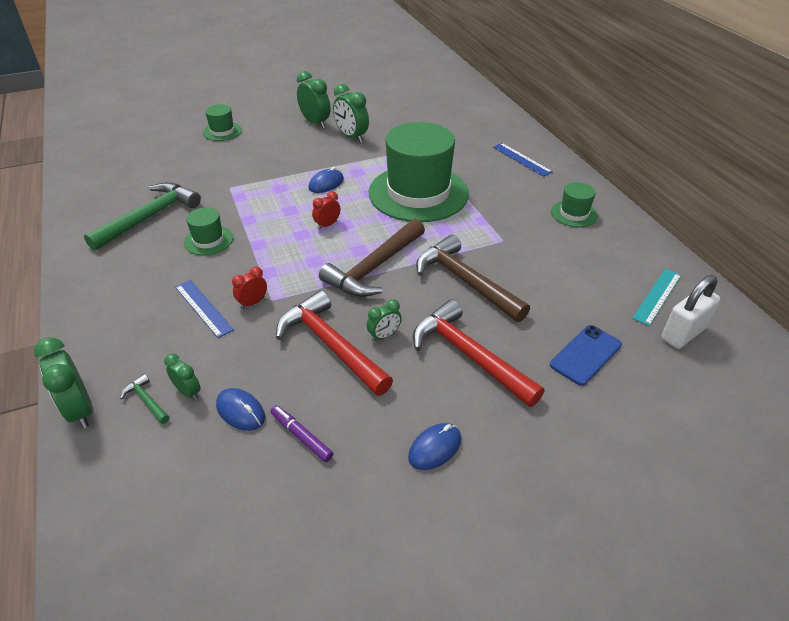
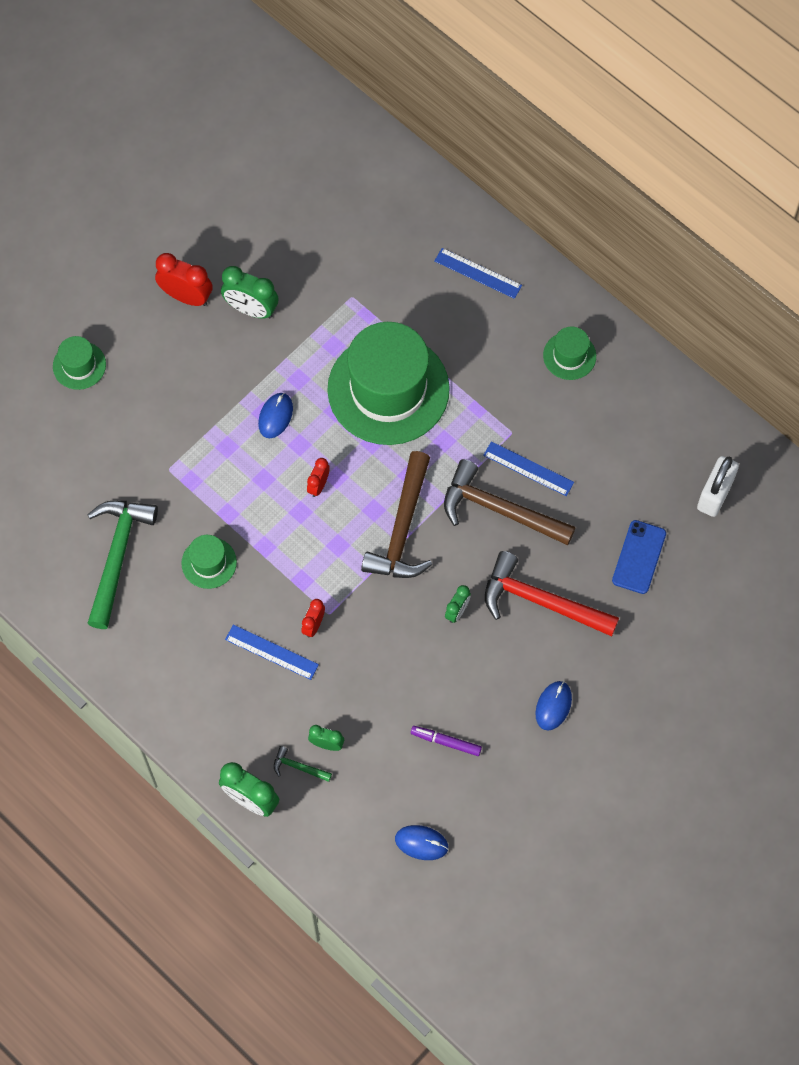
camera: 25 degrees left, 25 degrees up
(240, 411) = (383, 742): blue mouse -> blue mouse (421, 843)
(315, 123) = (186, 297): green clock -> red clock
(330, 345) = (416, 643): red hammer -> none
(505, 264) = (528, 469): none -> blue ruler
(657, 296) = (683, 453): turquoise ruler -> none

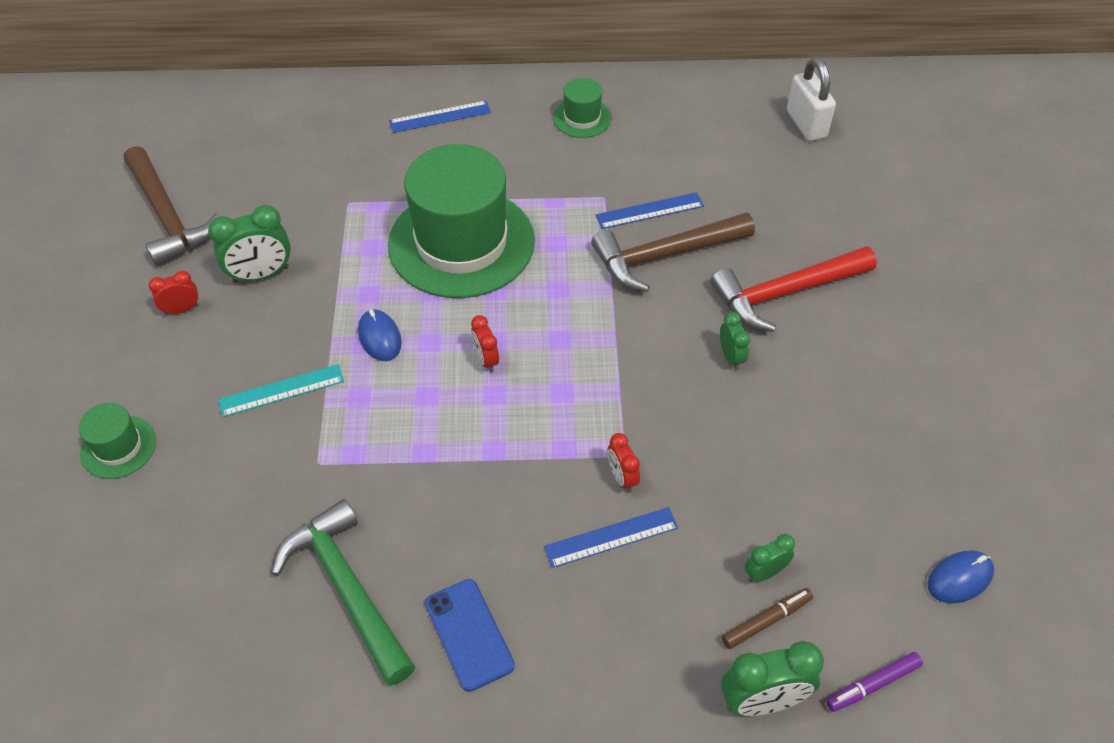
camera: 45 degrees left, 15 degrees down
(186, 297) = (182, 309): red clock -> red clock, size x0.58
(191, 404) = (281, 390): none -> turquoise ruler
(209, 563) = (454, 511): green hat -> none
(298, 767) = (766, 621): green hammer -> brown marker
(402, 529) = (603, 333): brown hammer -> brown hammer (168, 216)
(446, 742) = (861, 469): purple marker -> purple marker (872, 685)
(553, 706) = (902, 360): blue mouse -> none
(639, 557) = (812, 203): blue phone -> blue phone (469, 634)

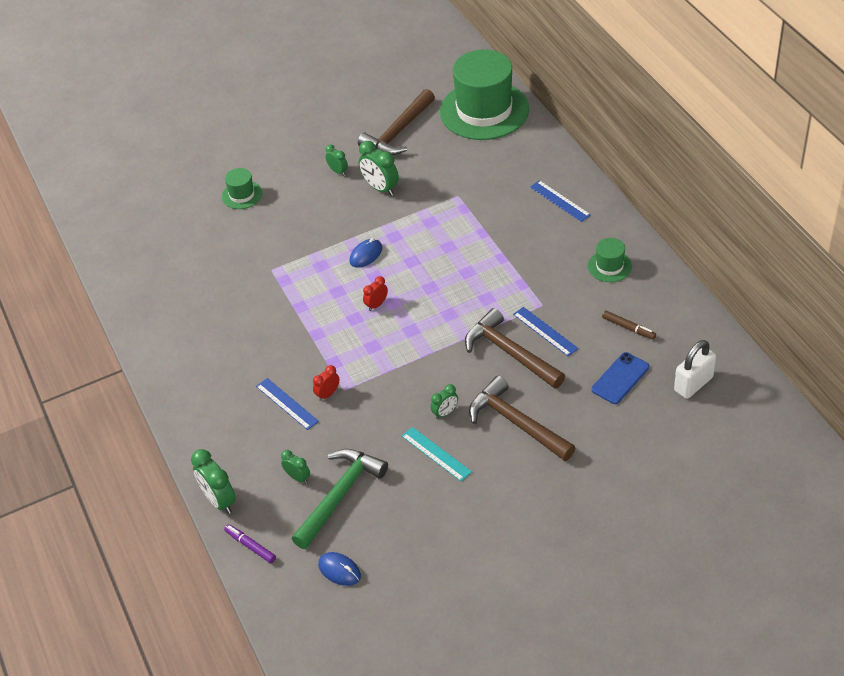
camera: 70 degrees right, 5 degrees down
(182, 309) = (338, 171): red clock -> green clock
(281, 390) = (308, 234): turquoise ruler -> turquoise ruler (436, 454)
(347, 588) = (206, 314): green hammer -> green hammer (340, 495)
(461, 243) = (458, 257): green hat -> green hat (484, 110)
(469, 634) = (203, 370): blue phone -> blue phone (620, 378)
(766, 621) = (267, 487): brown marker -> brown marker (628, 328)
(785, 293) = (516, 423): red hammer -> brown hammer

